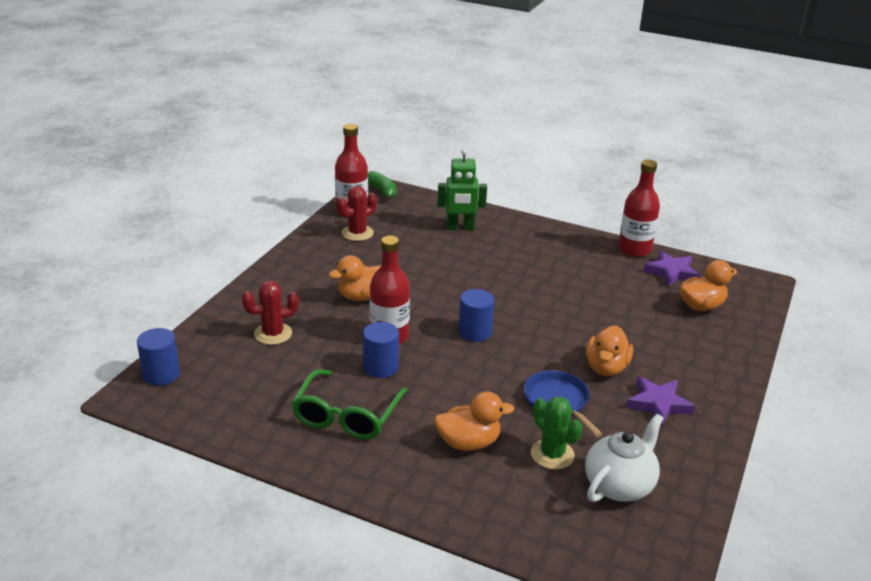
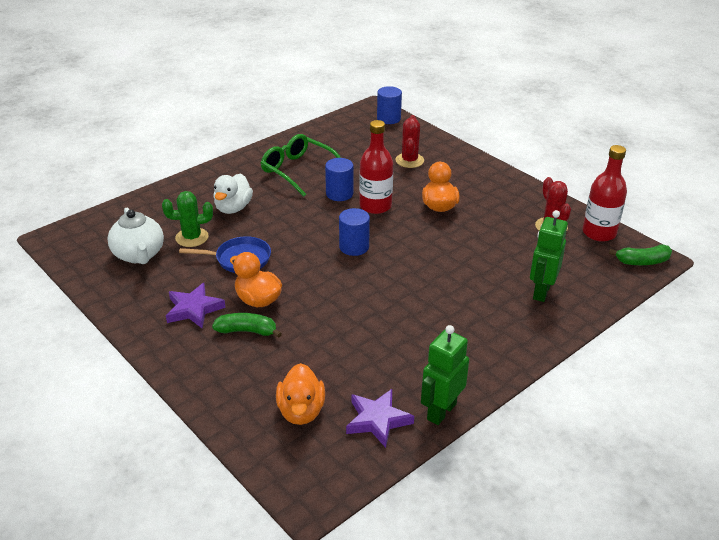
camera: 115 degrees right, 5 degrees up
(468, 443) = (233, 208): orange duck -> white duck
(634, 249) = (441, 411): red bottle -> green robot
(651, 360) = (247, 331): none -> green banana

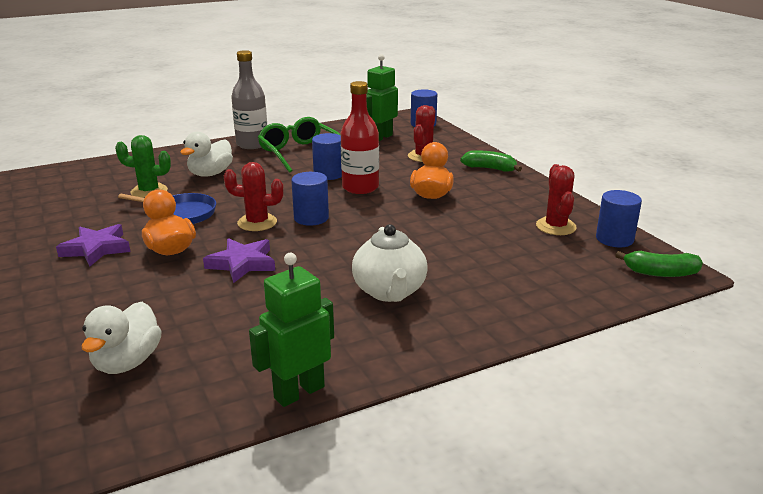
camera: 15 degrees right, 10 degrees down
(139, 255) = (85, 199): white teapot -> white teapot (389, 291)
(247, 165) = (252, 144): none -> grey bottle
(247, 331) = (134, 275): green banana -> green banana (490, 169)
(301, 411) = (127, 362): orange duck -> white duck
(312, 259) = (257, 222): none -> red cactus
(377, 420) = (211, 388): purple star -> purple star (242, 264)
(541, 291) = (509, 285): green robot -> green robot (381, 137)
(599, 233) = (614, 239): red bottle -> blue cylinder

